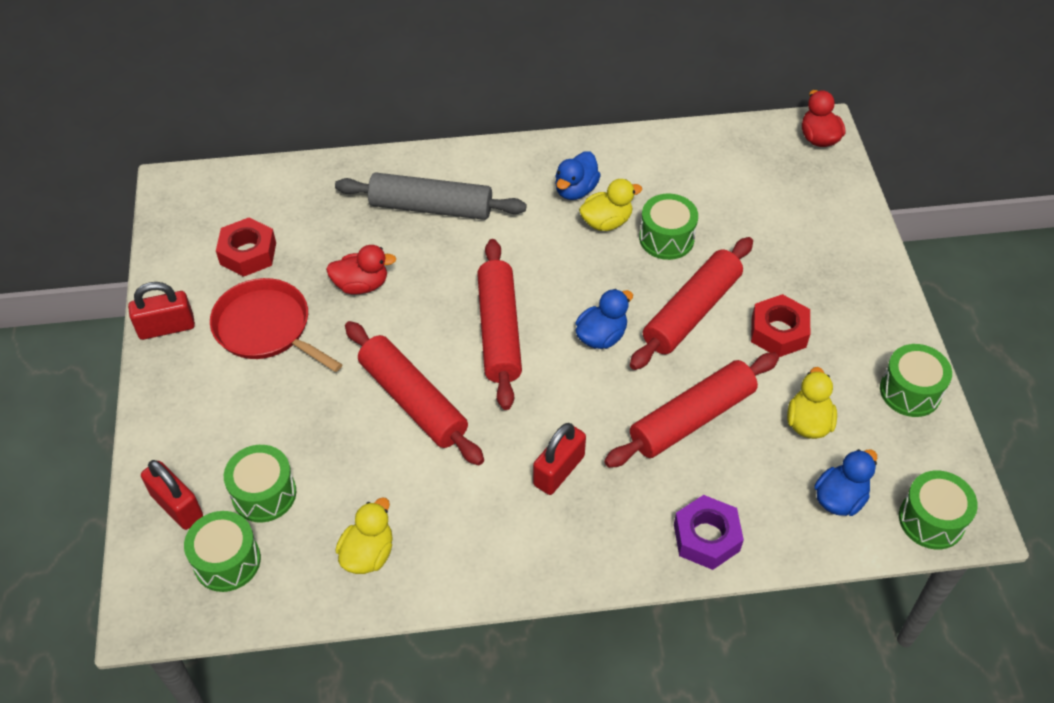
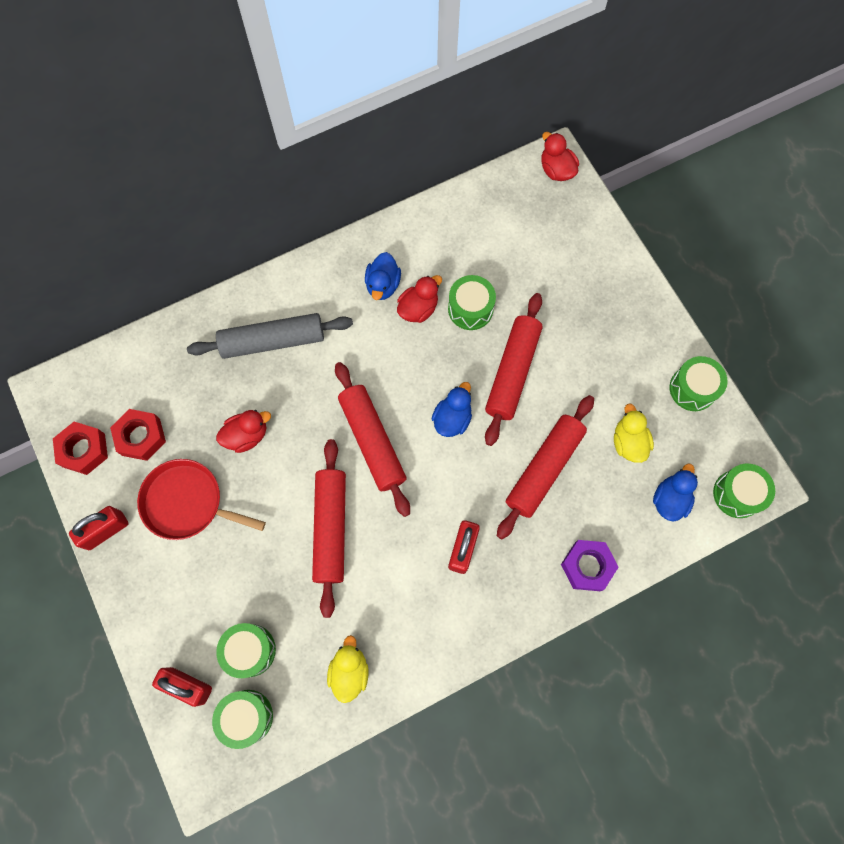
camera: 20 degrees left, 20 degrees up
(413, 401) = (330, 528): red rolling pin -> red rolling pin turned 60 degrees clockwise
(606, 222) = (418, 308): yellow duck -> red duck
(778, 332) = (582, 368): red nut -> red nut (84, 450)

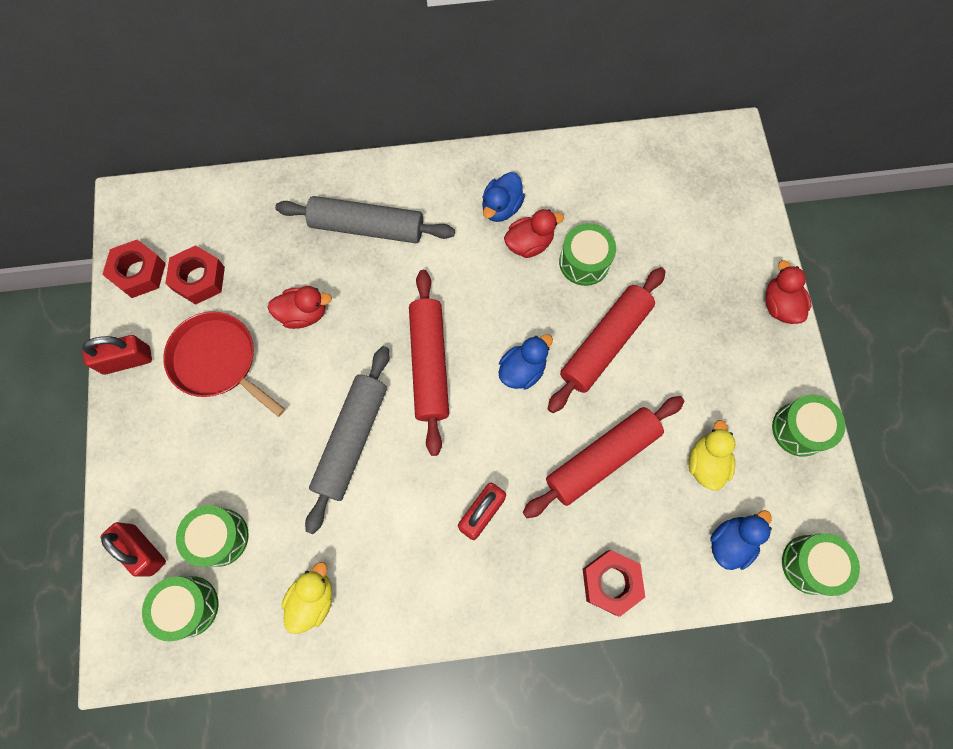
camera: 20 degrees right, 0 degrees up
(330, 528) = (351, 440): red rolling pin -> grey rolling pin
(556, 170) = (729, 148): red duck -> red duck (779, 305)
(587, 566) = (611, 582): purple nut -> red nut

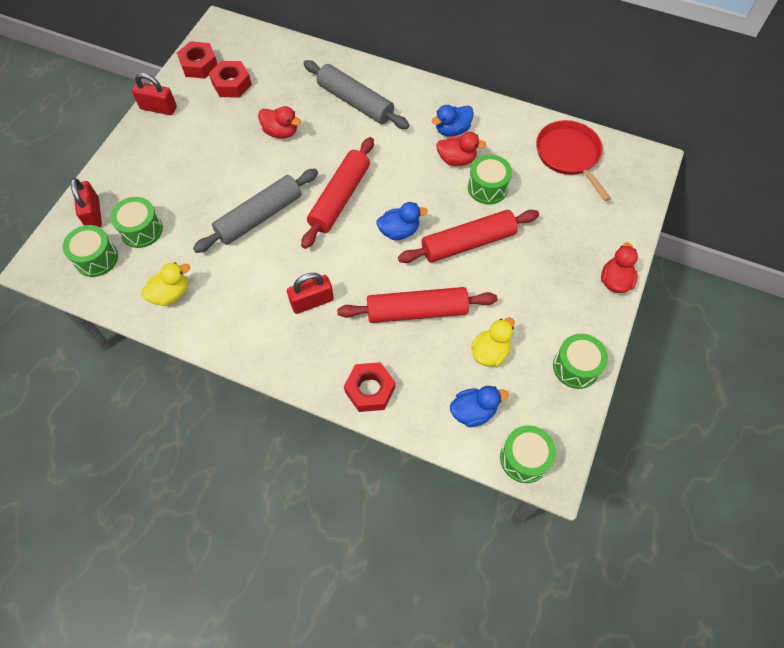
camera: 30 degrees right, 10 degrees down
(218, 361) = (210, 133): red pan -> red pan (569, 155)

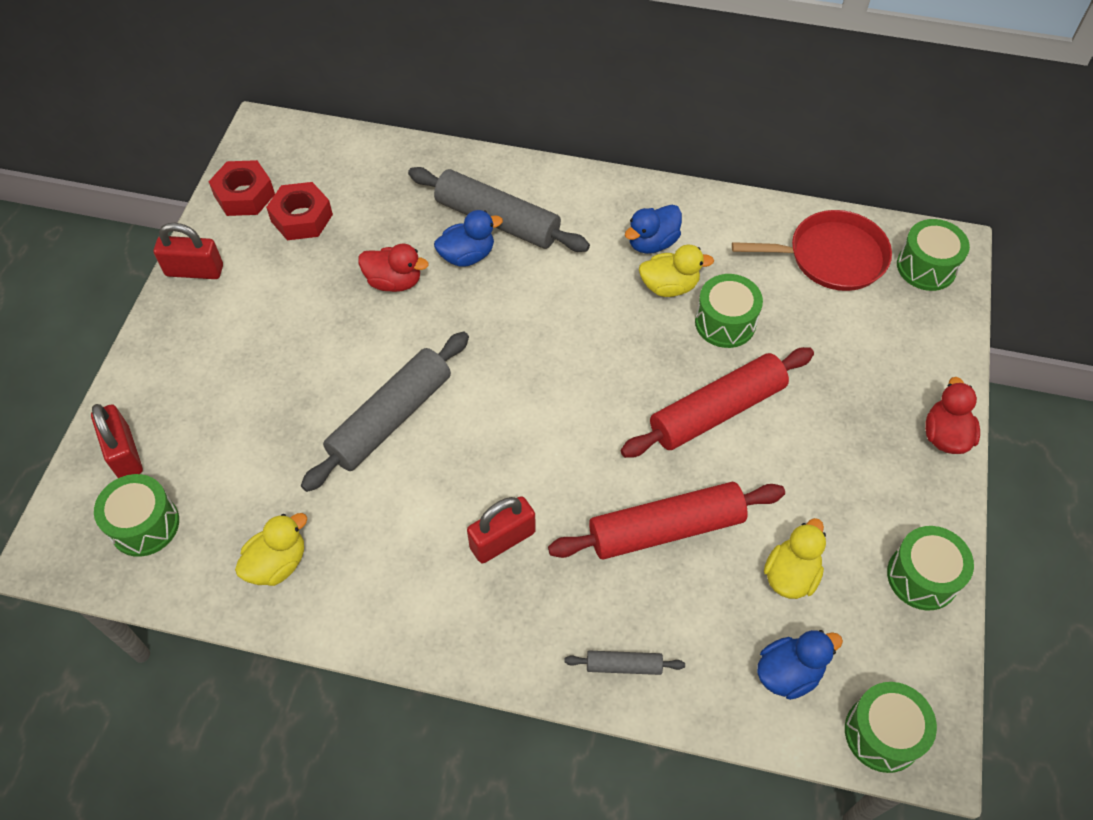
camera: 10 degrees left, 5 degrees down
(141, 230) = (208, 468): green drum -> green drum (926, 267)
(340, 198) = (508, 371): red rolling pin -> none
(370, 390) = (624, 666): red nut -> grey rolling pin
(399, 231) = (610, 409): blue duck -> blue duck (467, 255)
(456, 159) = (669, 286): red duck -> yellow duck
(569, 155) = (831, 257): red pan -> red pan turned 120 degrees clockwise

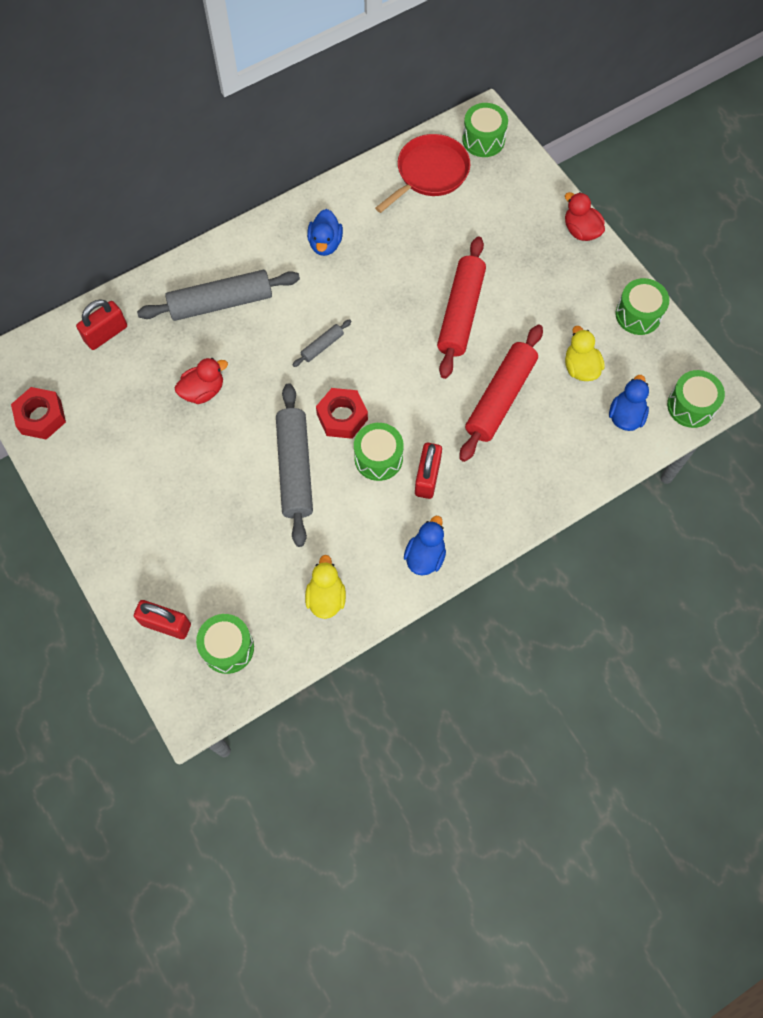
camera: 45 degrees left, 10 degrees up
(194, 270) = (70, 489): red padlock -> red padlock (106, 334)
(302, 218) = (97, 400): red nut -> red nut (342, 417)
(467, 255) = (228, 339): blue duck -> blue duck (425, 556)
(624, 666) = (551, 483): grey rolling pin -> grey rolling pin (322, 346)
(669, 286) = (362, 262): yellow duck -> none
(725, 322) = (414, 259): green drum -> green drum (378, 458)

